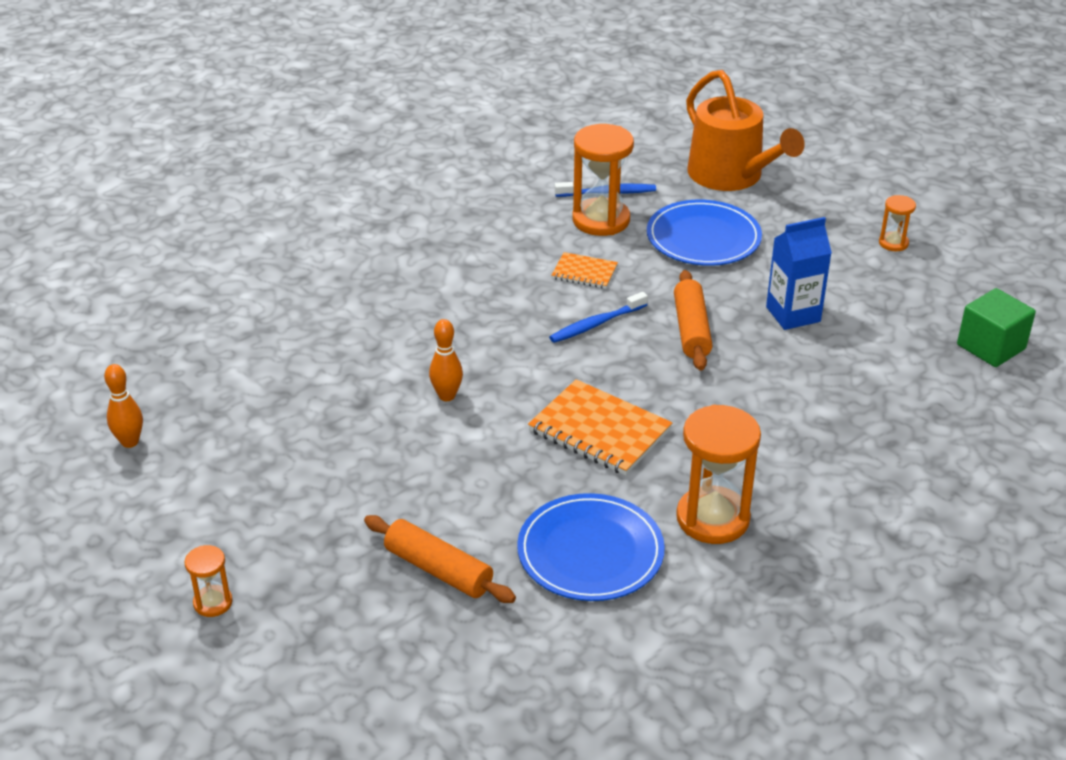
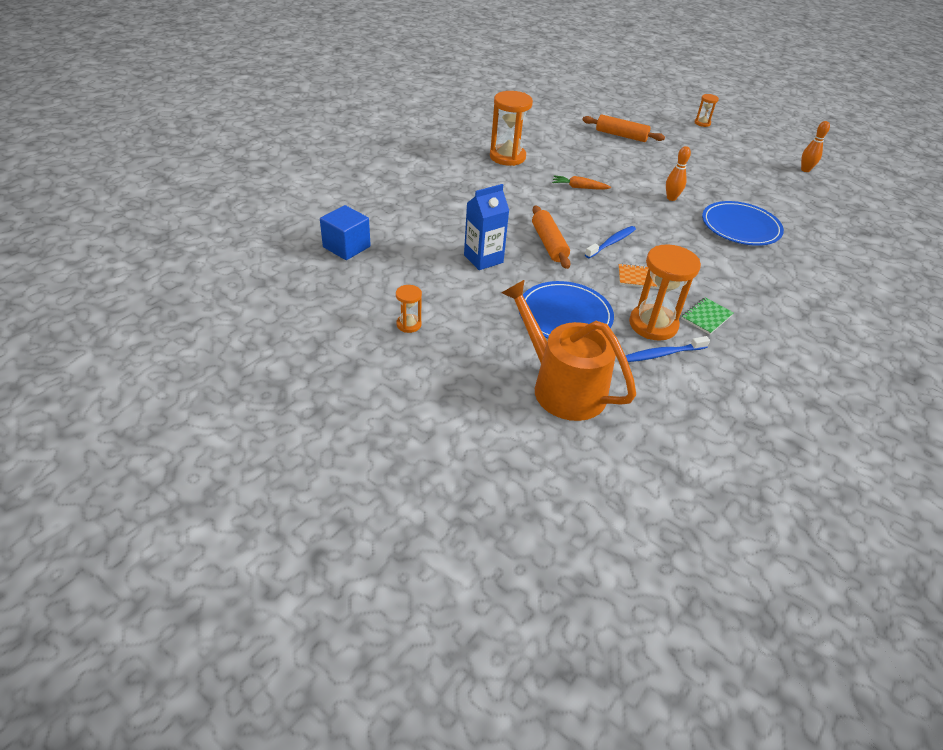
camera: 165 degrees right, 5 degrees up
(530, 222) = (706, 317): none -> green notebook
(590, 552) = (559, 143): blue plate -> blue plate (740, 227)
(599, 430) = (579, 187): orange notebook -> orange carrot
(991, 347) = (346, 247): green cube -> blue cube

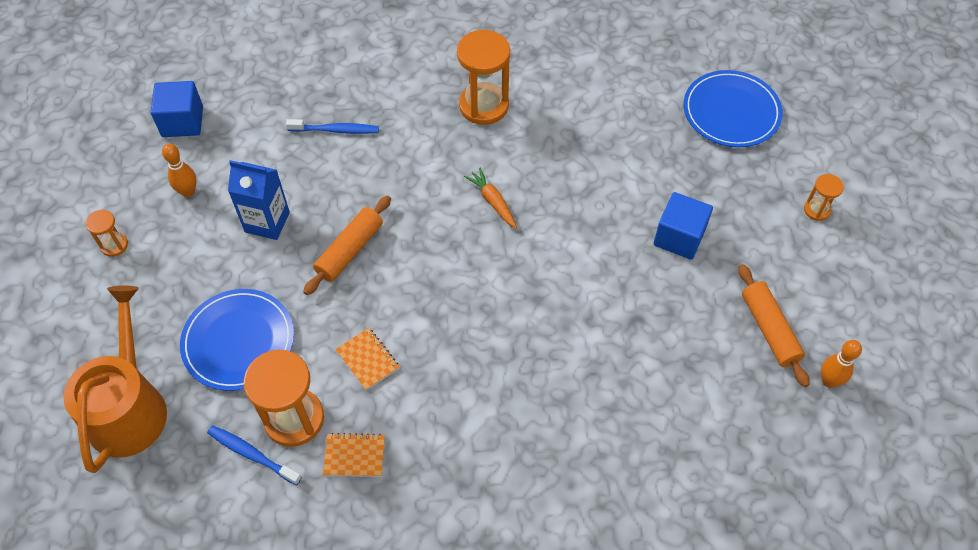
camera: 50 degrees right, 15 degrees up
(611, 243) = (410, 297): blue toothbrush -> blue toothbrush (335, 130)
(621, 135) = (668, 159): orange rolling pin -> orange rolling pin (769, 329)
(671, 198) = (571, 291): orange bowling pin -> orange bowling pin (188, 192)
(674, 157) = (679, 237): none -> blue cube
(706, 317) = (354, 456): green notebook -> orange notebook
(740, 227) = (584, 389): blue plate -> blue plate (731, 112)

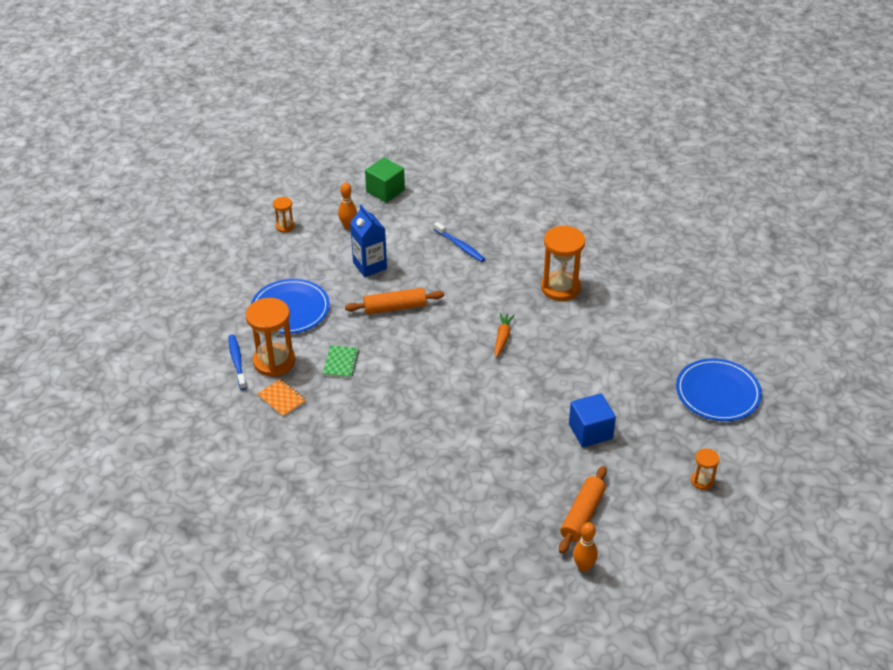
camera: 45 degrees right, 15 degrees down
(129, 407) = (208, 301): orange watering can -> none
(182, 121) = (385, 191): blue cube -> green cube
(367, 360) = (341, 363): orange notebook -> green notebook

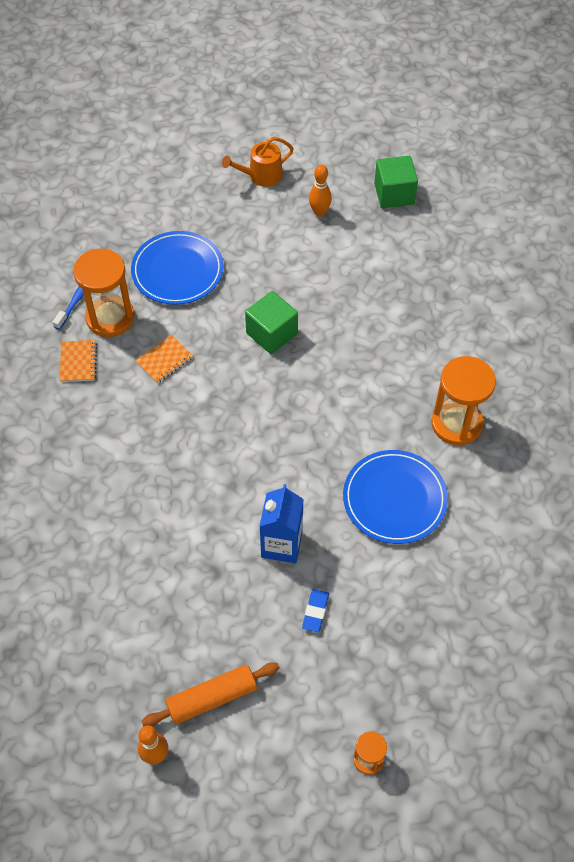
camera: 40 degrees right, 15 degrees up
(285, 226) = (261, 175): orange hourglass -> orange watering can
(341, 363) = (164, 360): green notebook -> orange notebook
(370, 266) = (295, 270): blue carton -> blue carton (281, 544)
(395, 307) = (271, 333): orange rolling pin -> green cube
(460, 246) = (404, 305): blue toothbrush -> none
(502, 338) = (338, 440): orange carrot -> none
(590, 431) = (315, 612): blue cube -> blue eraser
(717, 393) = (494, 670): blue plate -> blue plate (394, 499)

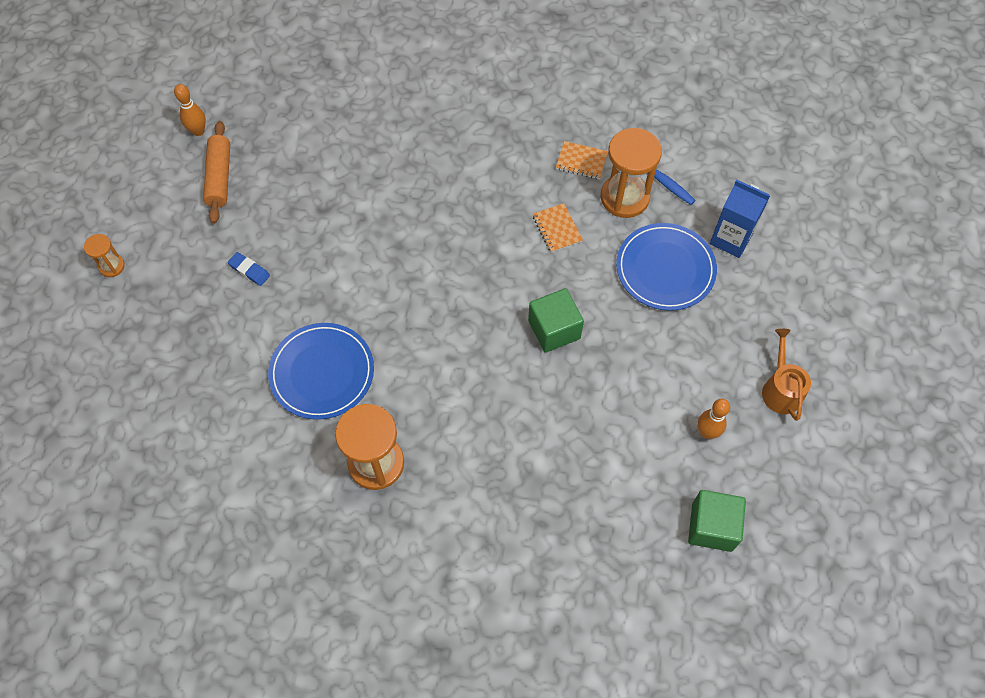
camera: 110 degrees right, 5 degrees up
(281, 544) = (323, 265): blue carton -> blue carton (731, 239)

